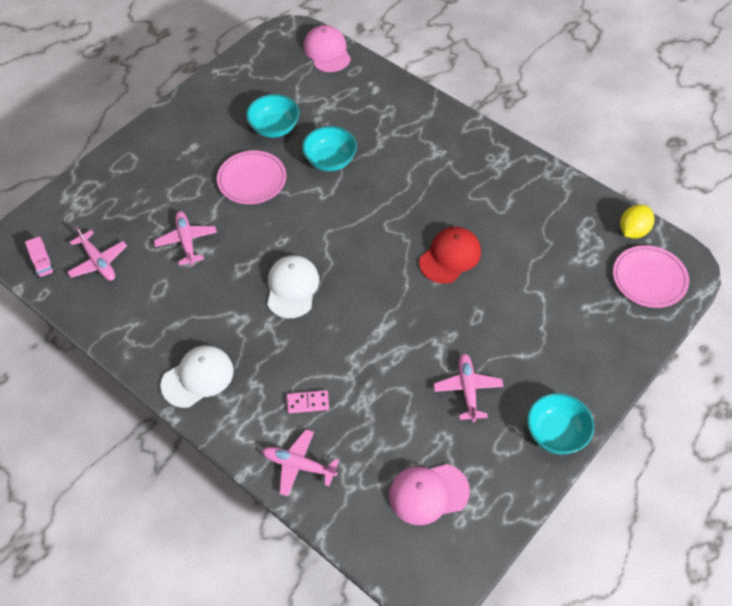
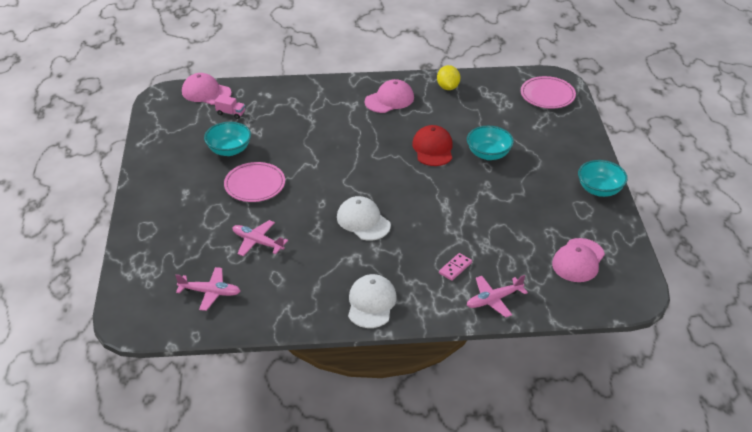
camera: 45 degrees left, 15 degrees down
(43, 264) = (169, 320): pink truck -> pink truck (231, 113)
(330, 160) = (292, 145): turquoise bowl -> turquoise bowl (488, 154)
(467, 390) = (530, 201): pink plane -> none
(478, 170) = (389, 99): none -> pink cap
(633, 231) = (510, 79): yellow lemon -> yellow lemon (448, 87)

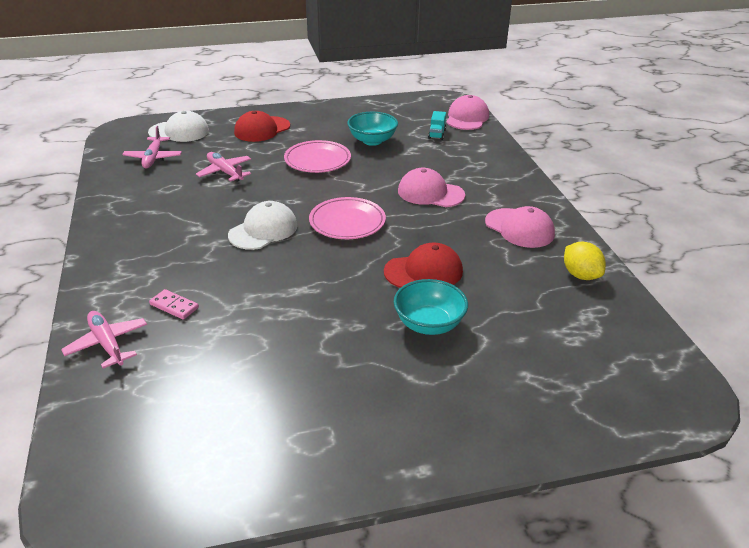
camera: 80 degrees right, 5 degrees down
(176, 217) = (262, 129): none -> red cap
(231, 113) = (437, 134): pink truck -> turquoise truck
(258, 242) = (225, 172): pink plane -> pink plane turned 60 degrees counterclockwise
(371, 303) = (120, 248): white cap -> white cap (179, 131)
(448, 87) = (580, 275): yellow lemon -> yellow lemon turned 75 degrees clockwise
(547, 95) = (629, 387): pink plate -> pink plate (347, 222)
(578, 260) = (180, 434): pink cap -> pink cap (430, 193)
(599, 190) = (369, 464): turquoise bowl -> none

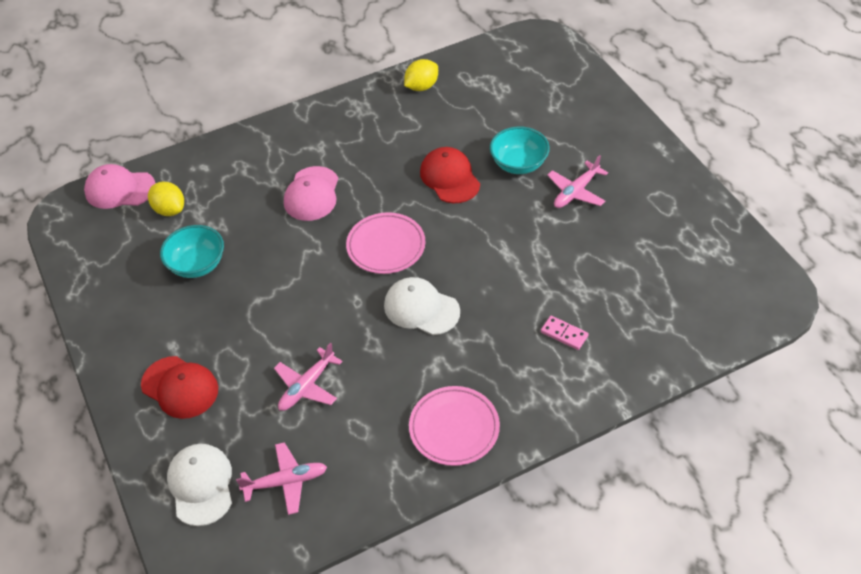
camera: 100 degrees left, 15 degrees up
(107, 344) = (631, 360): pink plane -> pink plane (576, 192)
(174, 306) = (564, 334): pink domino -> pink domino turned 75 degrees counterclockwise
(317, 160) = (258, 304): pink plate -> pink plate (454, 428)
(437, 134) = (169, 210): turquoise truck -> yellow lemon
(519, 228) = (361, 126): pink cap -> none

